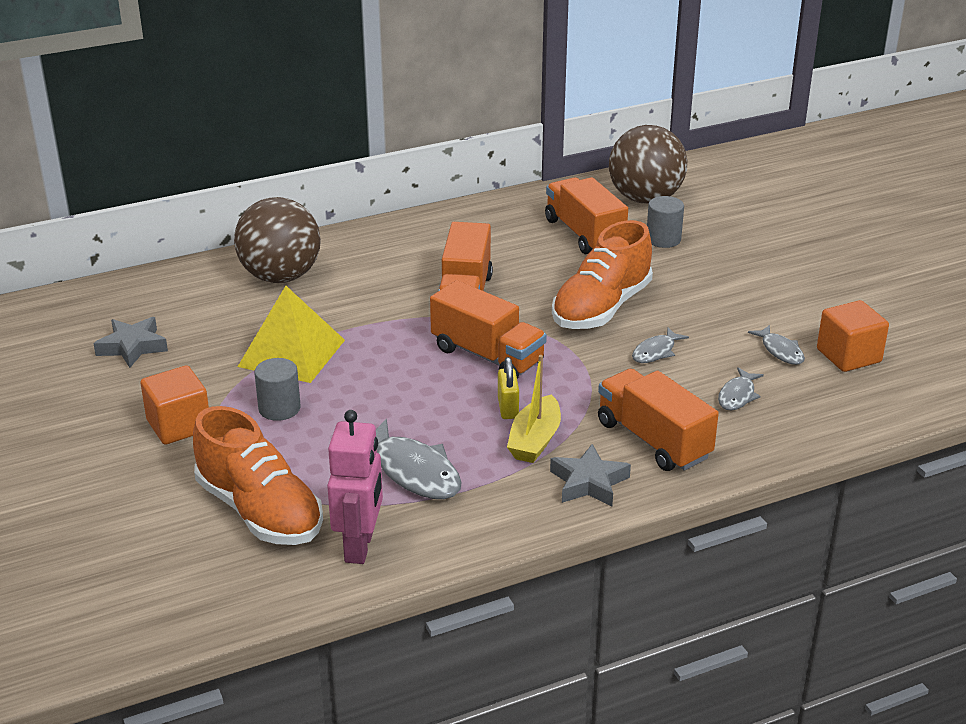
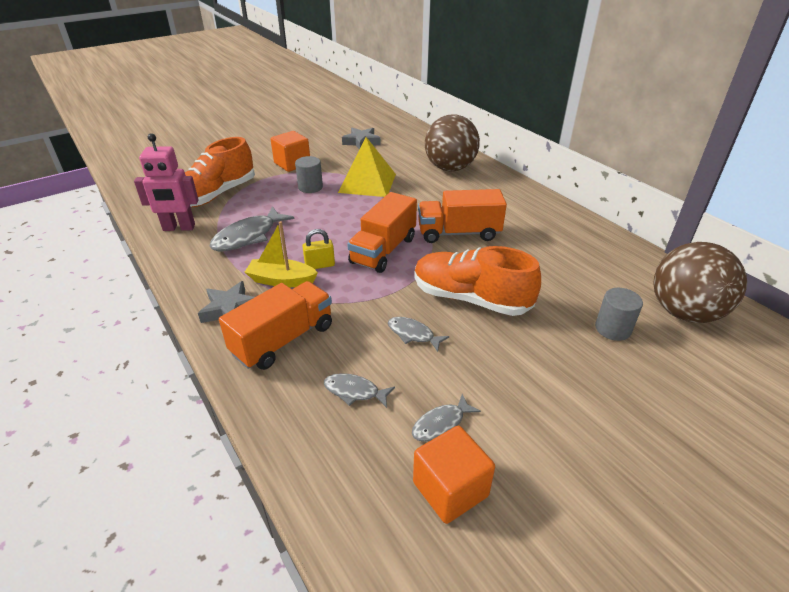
camera: 80 degrees right, 5 degrees up
(584, 234) = (587, 280): orange truck -> none

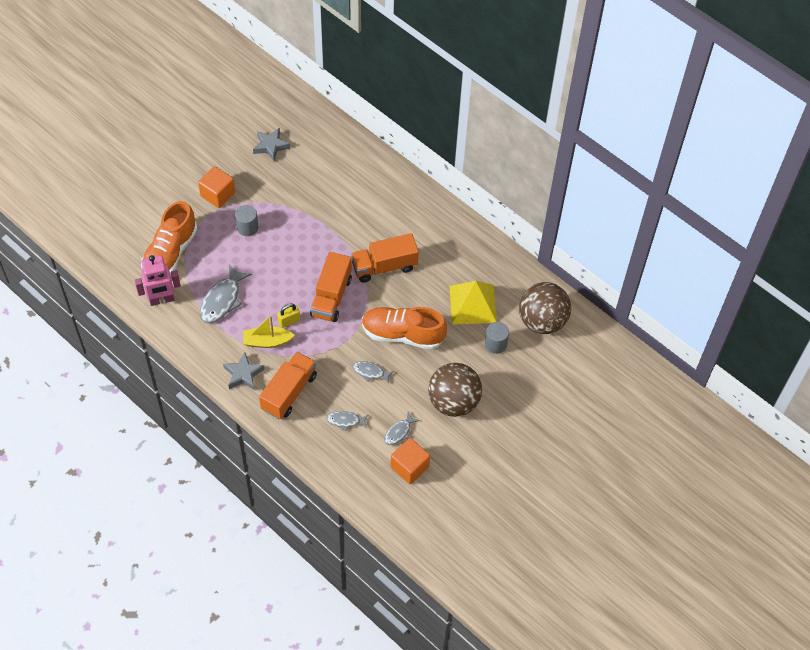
camera: 15 degrees left, 20 degrees up
(367, 183) = (295, 212): yellow pyramid -> yellow pyramid (473, 304)
(450, 168) = (363, 177): brown ball -> brown ball (453, 402)

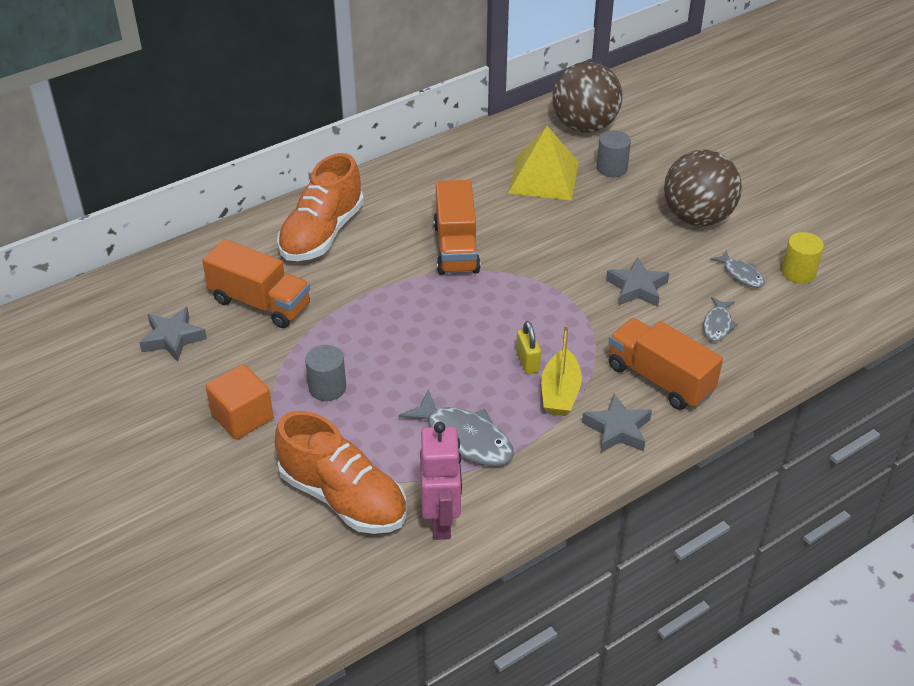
camera: 75 degrees left, 15 degrees down
(331, 297) = (494, 309): orange truck -> orange truck (260, 303)
(370, 372) = (637, 288): grey fish -> grey star
(403, 334) = (578, 247): orange shoe -> orange shoe (322, 233)
(409, 467) = (798, 272): orange cube -> yellow cylinder

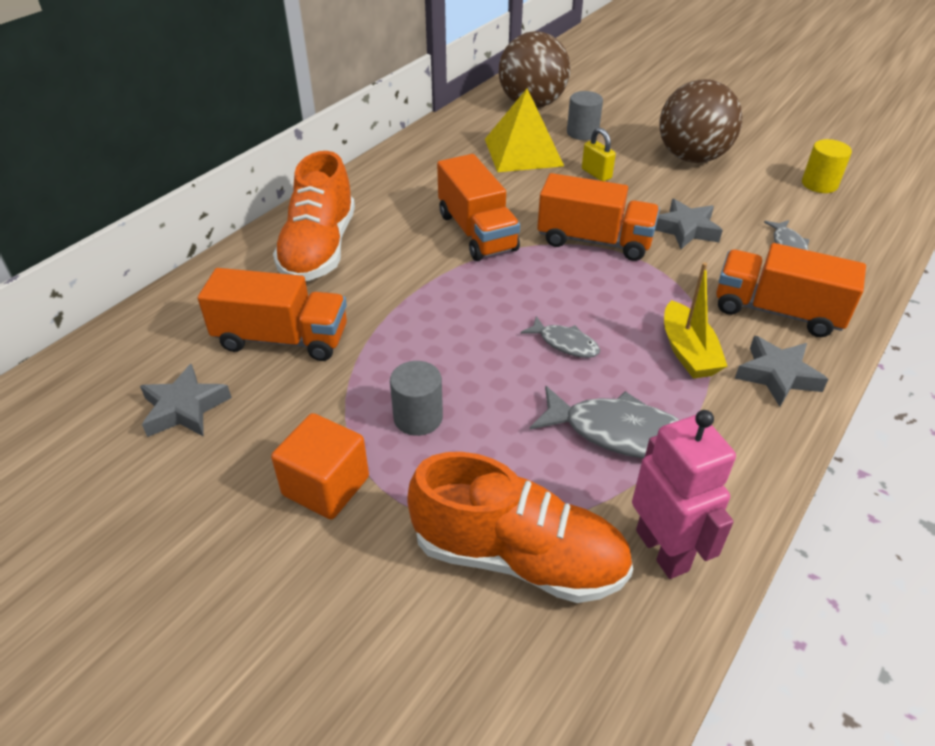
camera: 20 degrees left, 0 degrees up
(527, 362) = (630, 328): yellow padlock -> yellow padlock (596, 174)
(550, 279) = (594, 241): none -> orange truck
(741, 274) = (771, 196): grey fish -> grey fish (565, 343)

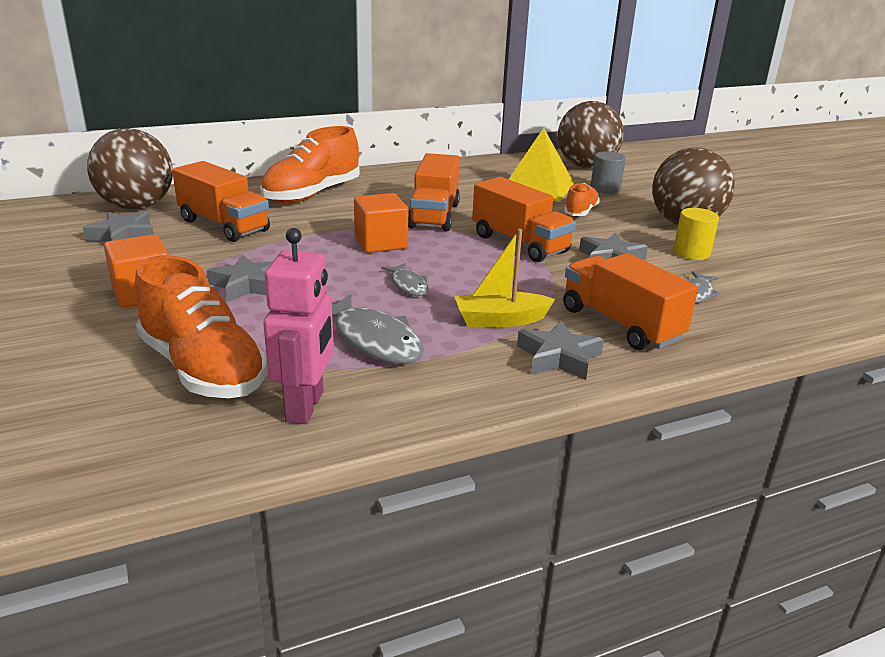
camera: 30 degrees right, 15 degrees down
(138, 352) = (137, 206): none -> brown ball
(418, 417) = (247, 285): grey cylinder -> grey star
(473, 295) = (381, 243): none -> orange cube
(596, 174) = (580, 212): yellow padlock -> orange shoe
(687, 352) = (500, 320): yellow boat -> yellow boat turned 60 degrees clockwise
(819, 184) = (793, 269): yellow cylinder -> yellow cylinder (691, 253)

